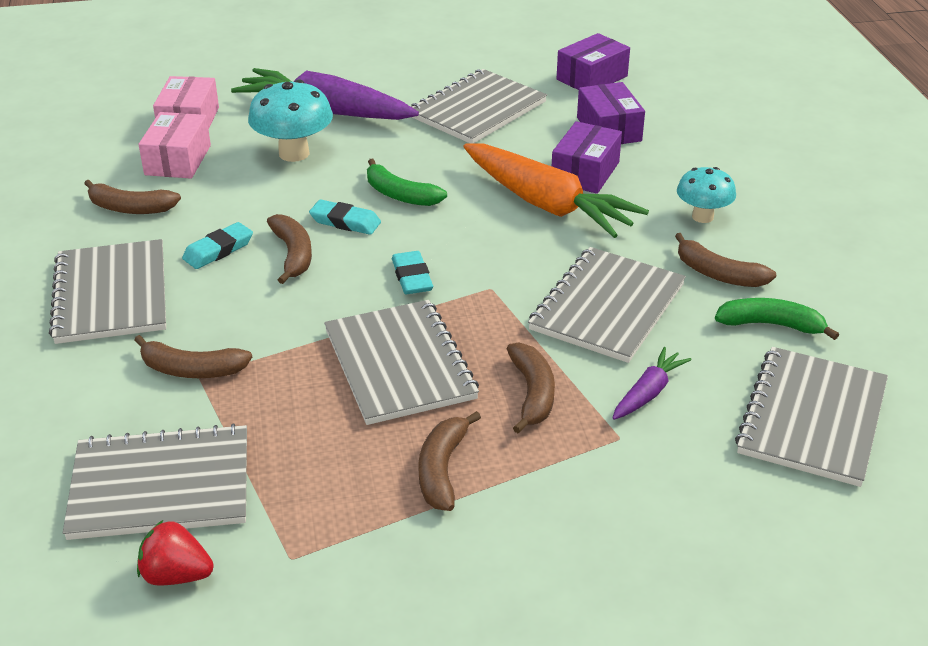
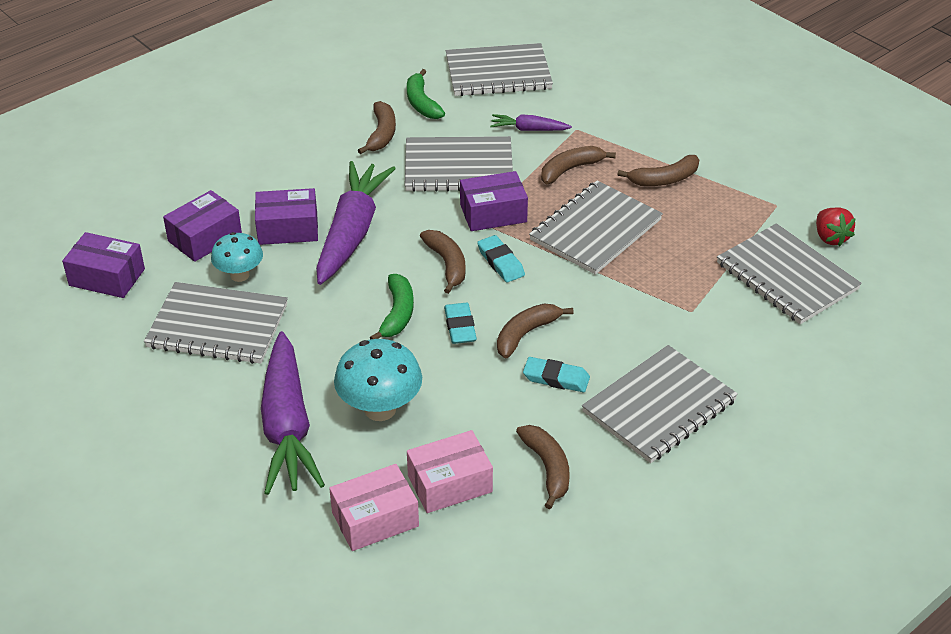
camera: 120 degrees left, 5 degrees up
(192, 369) = (689, 317): brown banana -> brown banana (447, 264)
(412, 277) = (501, 262): turquoise eraser -> turquoise eraser turned 75 degrees counterclockwise
(498, 301) = (493, 213): none -> purple box
(546, 204) = (351, 233): orange carrot -> purple carrot
(702, 217) = (312, 157): turquoise mushroom -> turquoise mushroom (239, 275)

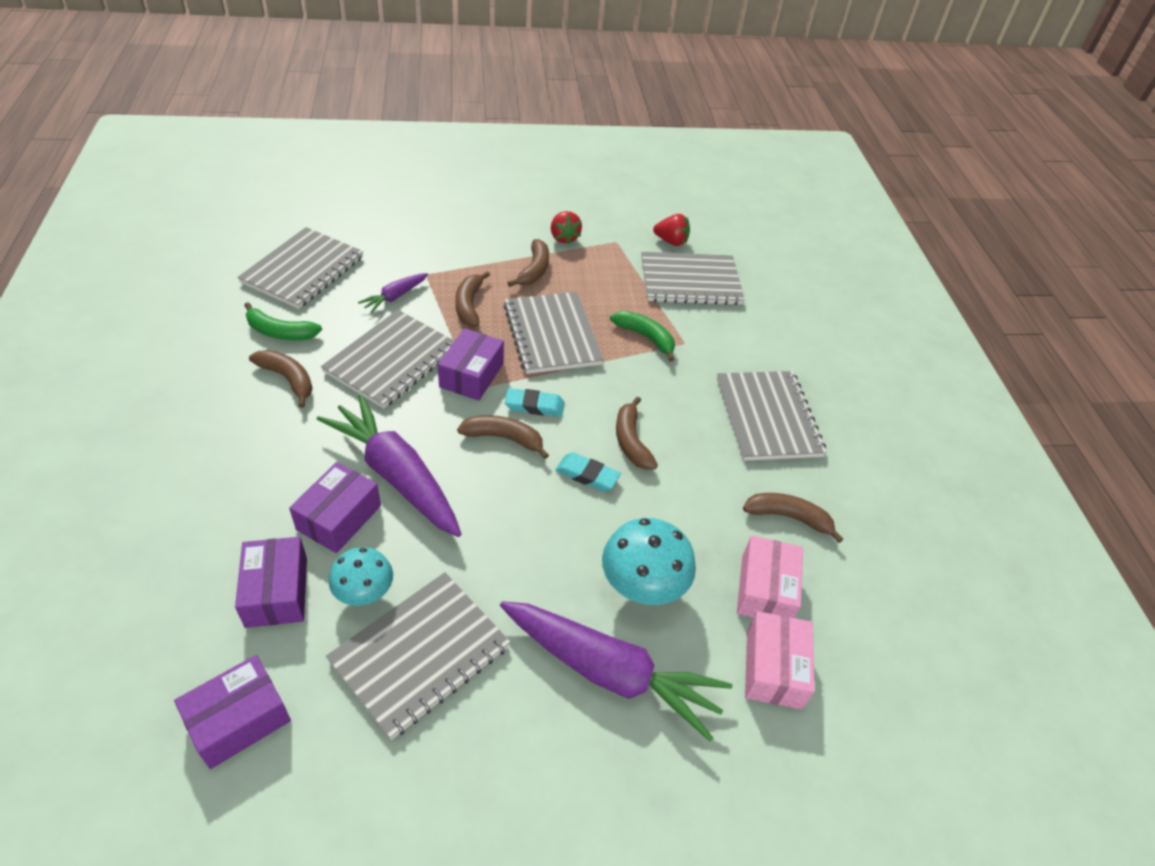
camera: 60 degrees left, 5 degrees up
(397, 314) = (533, 506): green banana -> green banana (645, 337)
(556, 378) = (695, 454): turquoise eraser -> none
(734, 173) = (564, 238): none -> red strawberry

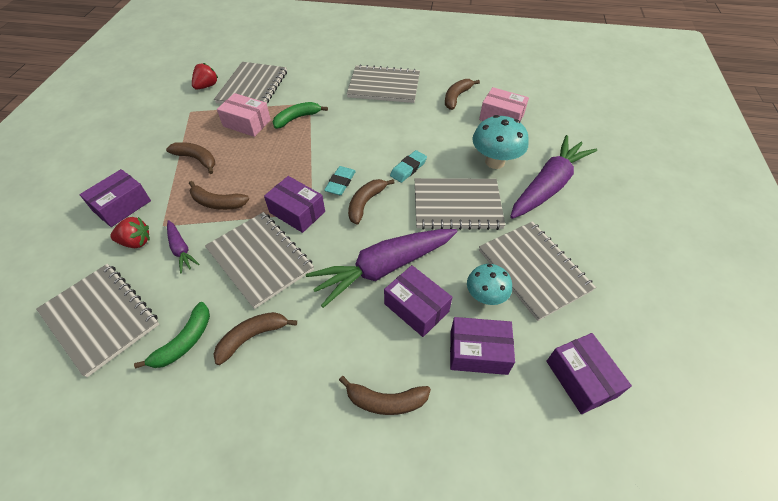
camera: 70 degrees left, 5 degrees up
(446, 238) = (122, 206): none -> purple box
(552, 334) = (273, 162): grey notebook -> grey notebook (457, 205)
(564, 238) = (168, 136): red strawberry -> red strawberry (136, 242)
(631, 441) = (386, 144): brown banana -> brown banana (386, 401)
(773, 668) = (547, 126): pink box -> pink box (247, 123)

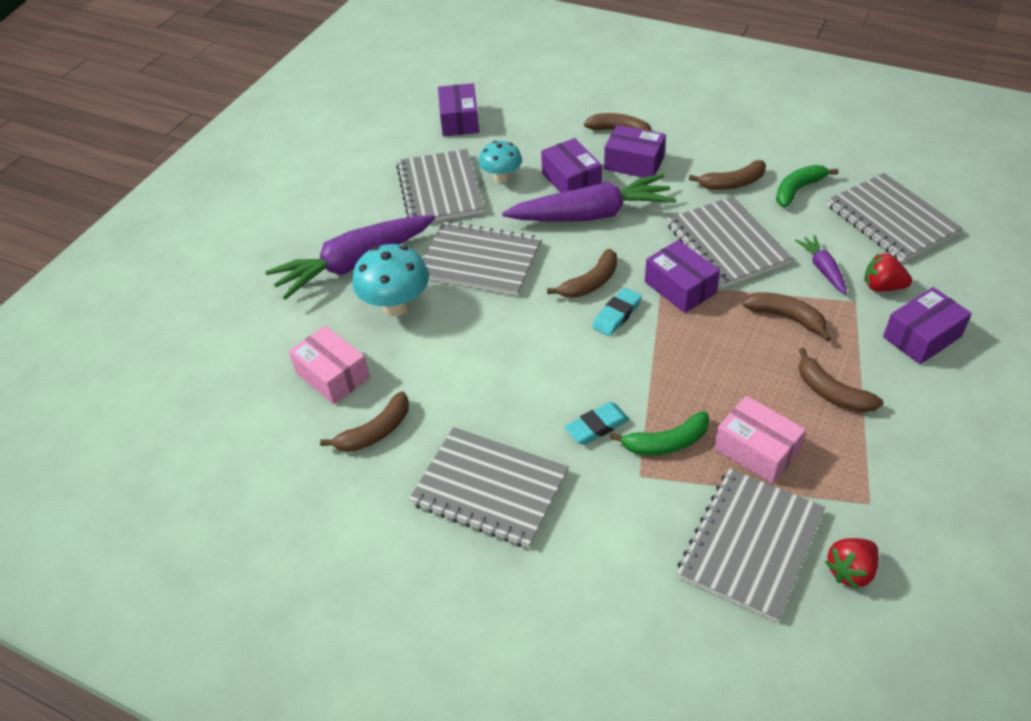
camera: 160 degrees left, 5 degrees down
(408, 168) = (517, 318): turquoise eraser -> turquoise eraser (597, 426)
(478, 352) = (531, 145): purple box -> purple box (634, 163)

